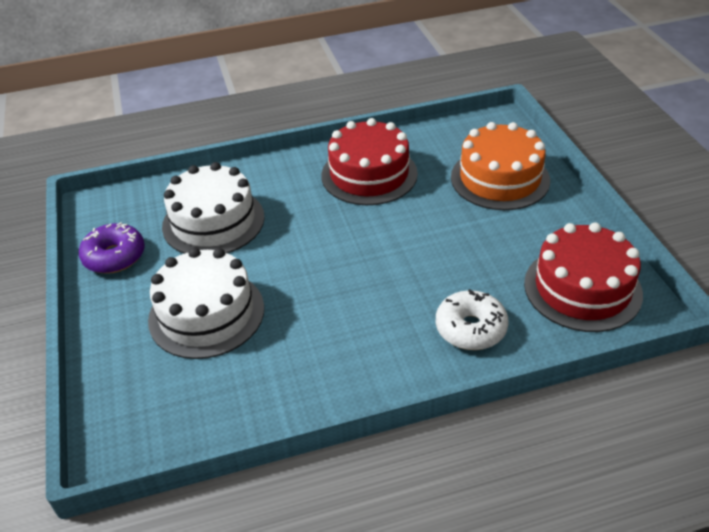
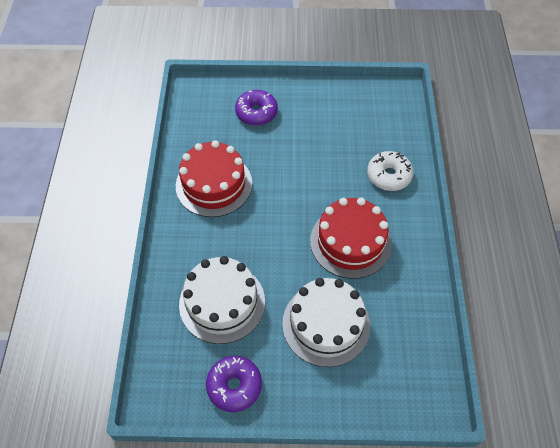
camera: 75 degrees left, 15 degrees up
(500, 178) = (256, 112): orange cake -> purple donut
(582, 288) = (374, 112): red cake -> red cake (350, 242)

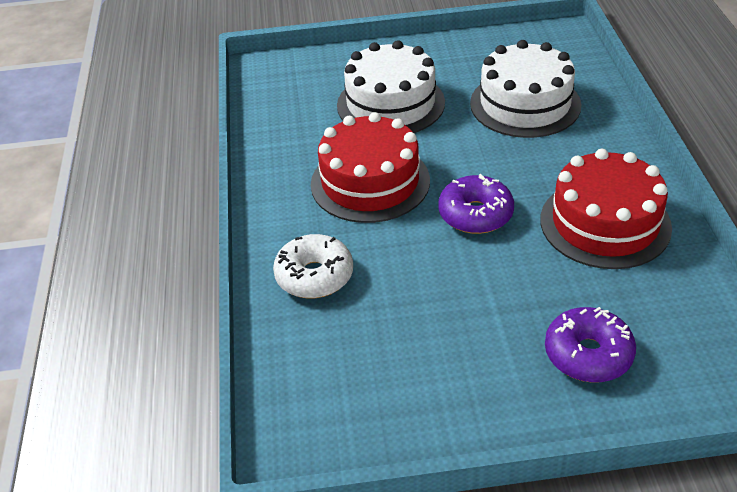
camera: 175 degrees right, 15 degrees down
(234, 386) = (481, 50): purple donut -> purple donut (475, 214)

